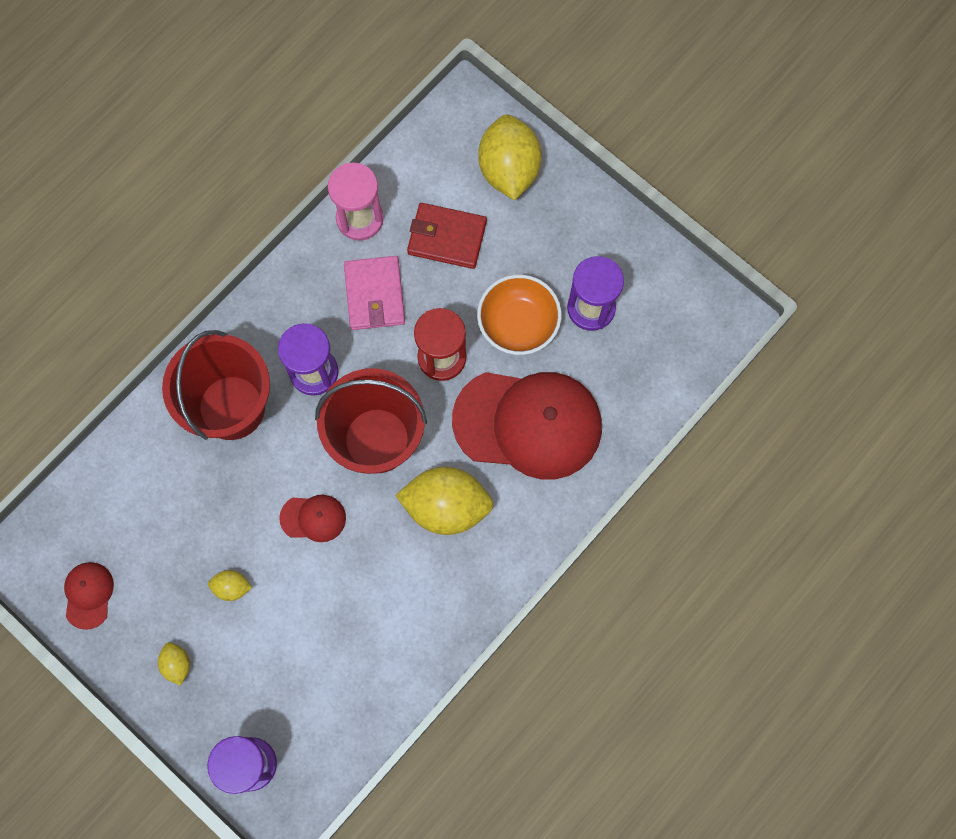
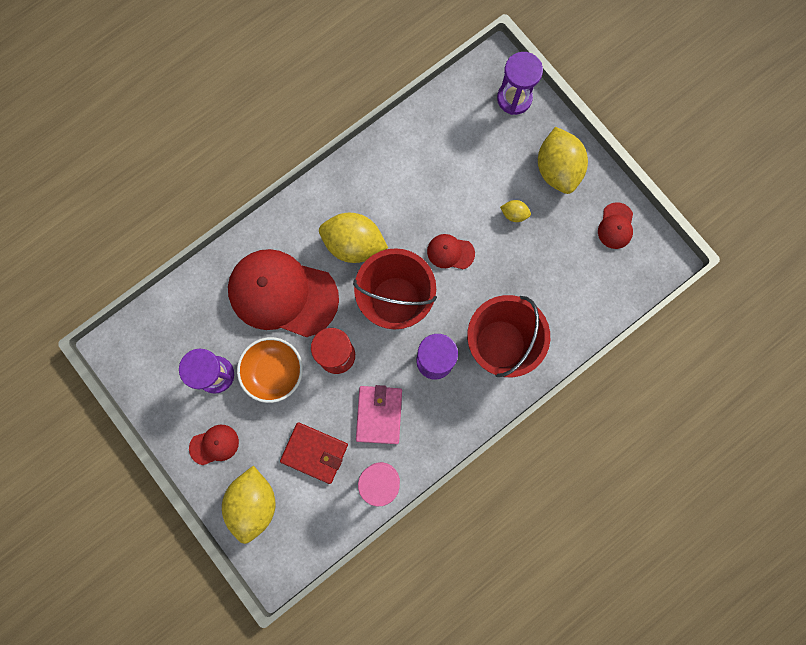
camera: 170 degrees left, 5 degrees up
(177, 664) = (557, 169): yellow lemon -> yellow lemon, size x2.21
(572, 226) = (214, 445): none -> red cap

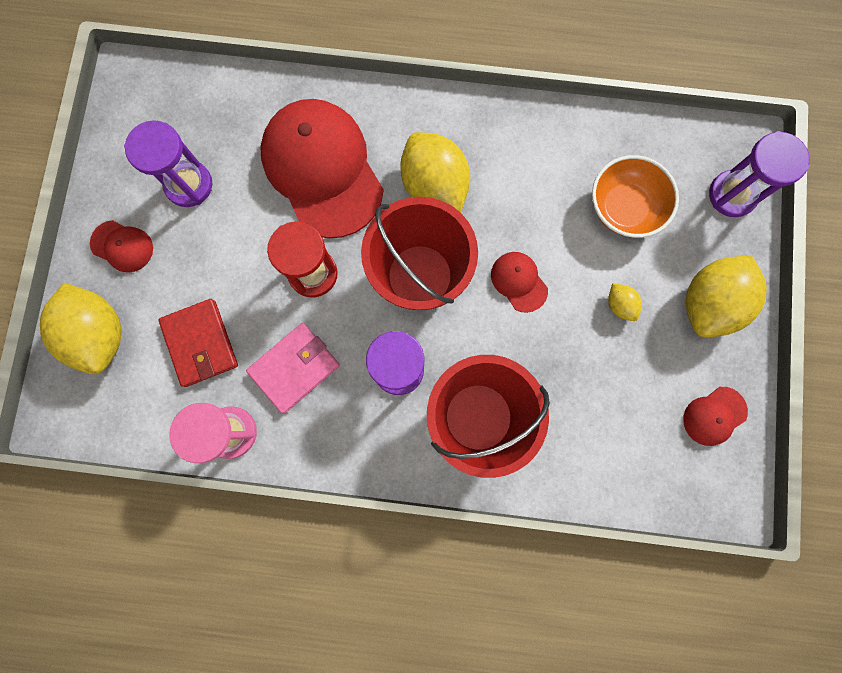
camera: 45 degrees right, 0 degrees up
(253, 503) = (100, 334): yellow lemon -> yellow lemon turned 75 degrees counterclockwise
(273, 372) = (241, 232): orange bowl -> orange bowl (624, 207)

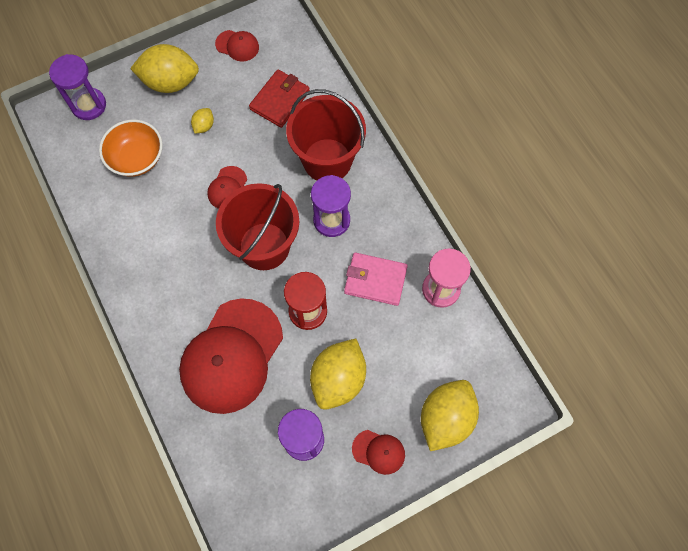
camera: 125 degrees left, 10 degrees down
(122, 246) = (378, 452): red cap -> red cap turned 120 degrees clockwise
(200, 343) = (403, 348): red wallet -> red wallet (279, 100)
(434, 187) = (196, 276): yellow lemon -> yellow lemon (338, 379)

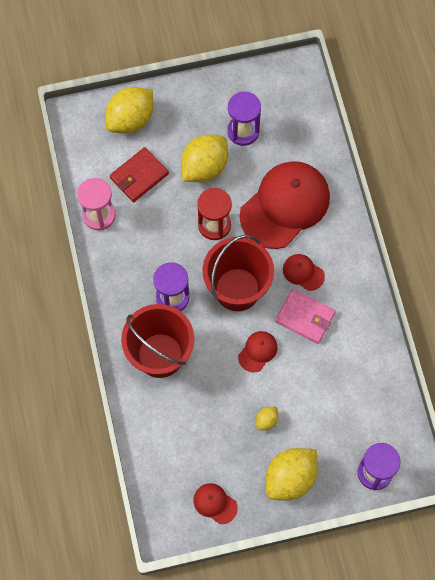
camera: 165 degrees left, 0 degrees up
(136, 158) = (336, 403): orange bowl -> none
(170, 82) = (290, 478): yellow lemon -> yellow lemon turned 60 degrees counterclockwise
(279, 100) = (188, 429): red wallet -> red wallet (139, 176)
(375, 280) = (151, 236): pink wallet -> pink wallet (305, 317)
(378, 452) = (189, 110): red cap -> red cap (303, 272)

